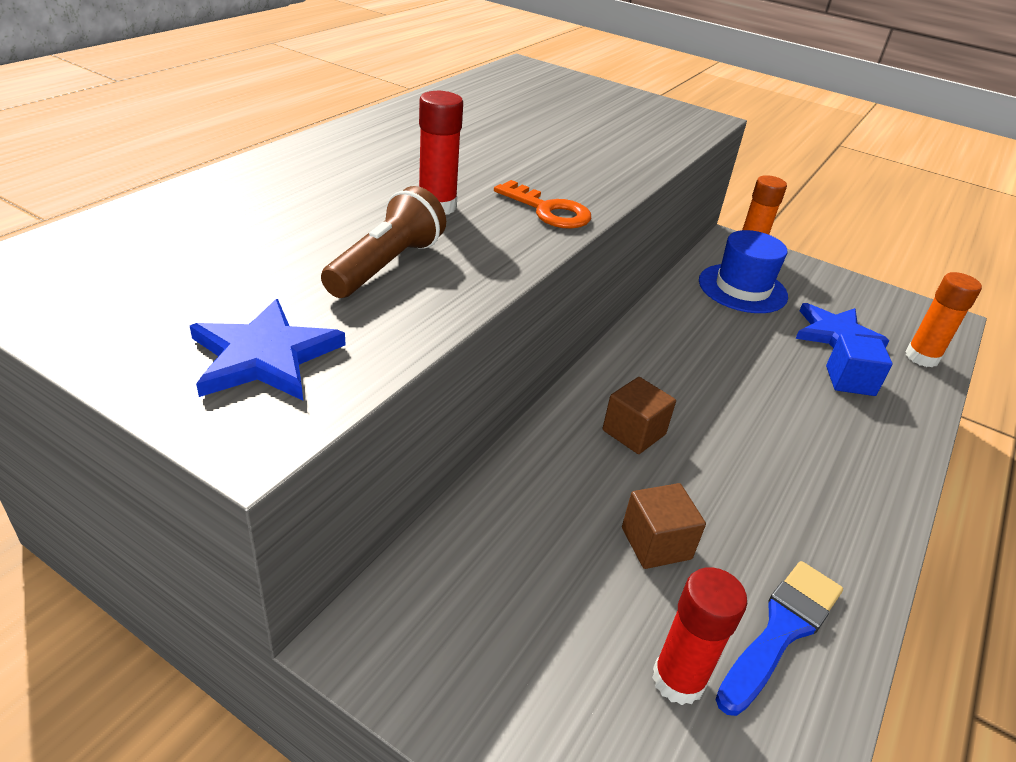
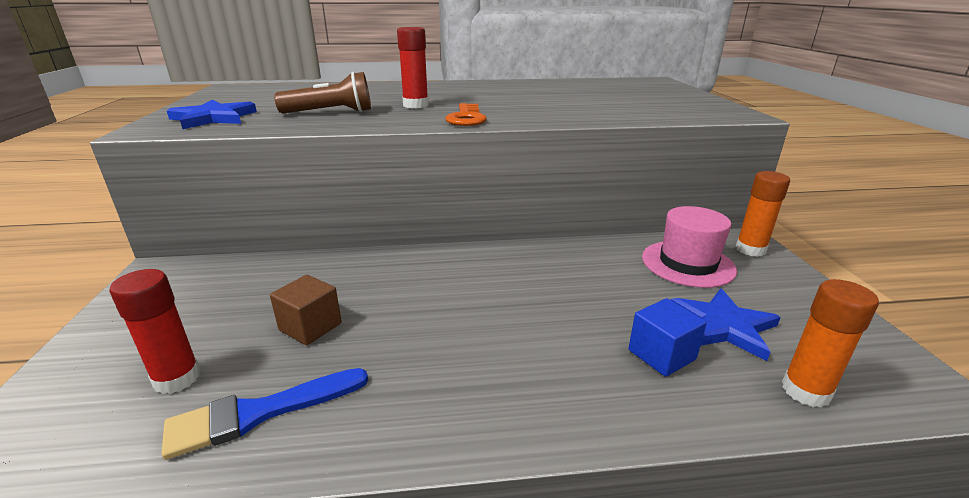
camera: 55 degrees right, 10 degrees down
(634, 432) = (420, 281): brown cube -> none
(742, 288) = (687, 263): blue hat -> pink hat
(781, 630) = (259, 413): blue brush -> blue brush turned 150 degrees clockwise

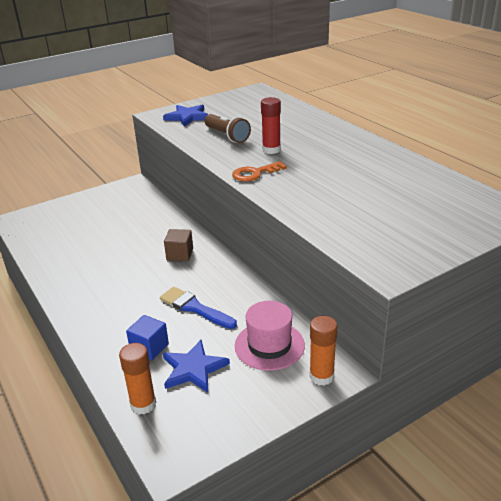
camera: 65 degrees right, 5 degrees up
(177, 378) = (68, 227): red glue stick -> none
(259, 413) = (59, 253): blue brush -> blue brush (195, 308)
(310, 327) = (114, 239): brown cube -> brown cube (180, 254)

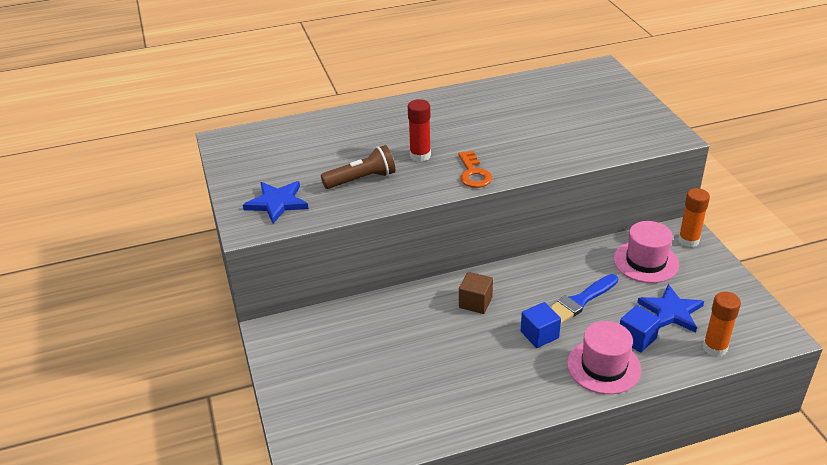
camera: 75 degrees left, 5 degrees up
(110, 330) = (603, 366): none -> pink hat
(146, 291) = (539, 335): none -> blue cube

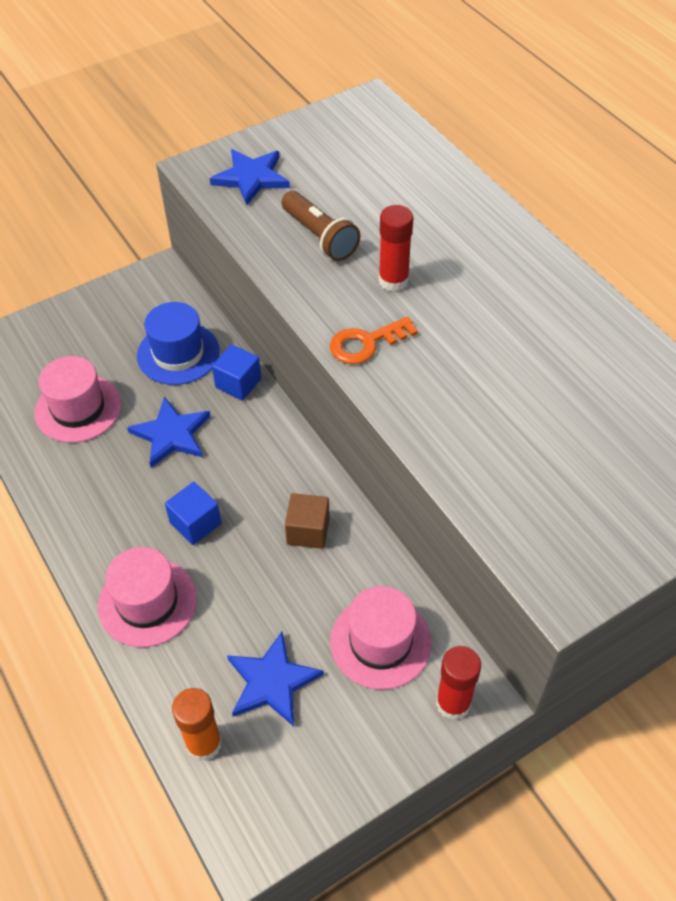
camera: 75 degrees right, 15 degrees up
(368, 328) = (178, 353): none -> blue hat
(405, 395) = (78, 408): none -> pink hat
(452, 340) = (171, 435): none -> blue star
(475, 302) = (244, 446): brown cube -> brown cube (308, 531)
(579, 301) = (270, 562): blue brush -> none
(636, 338) = (207, 639): blue cube -> blue cube (238, 383)
(688, 240) = (453, 703): orange glue stick -> red glue stick

